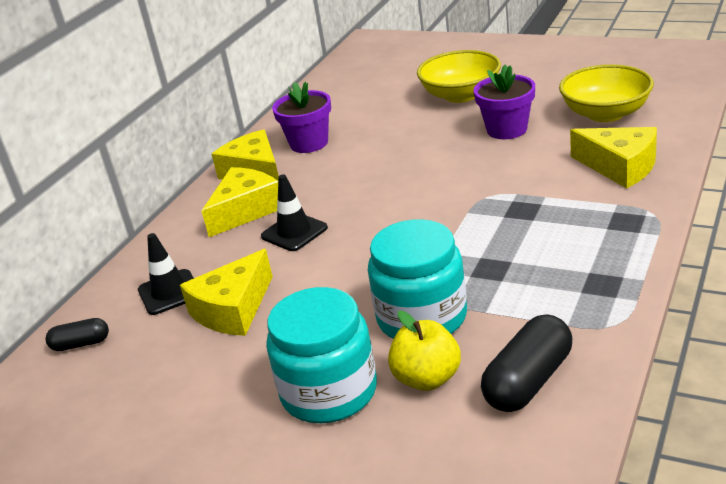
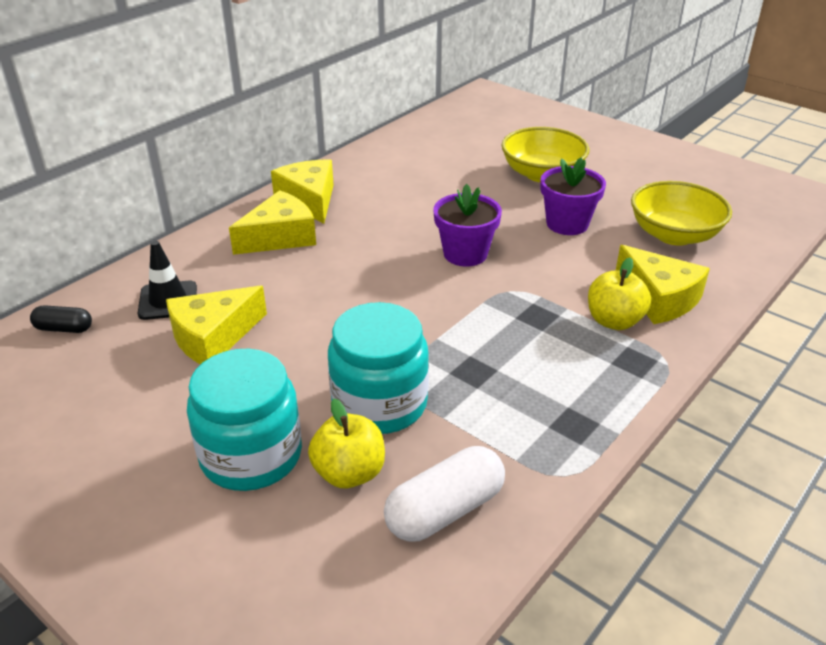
camera: 10 degrees right, 5 degrees up
(294, 232) = (311, 273): black traffic cone -> none
(309, 143) = (374, 184): purple flower pot -> purple flower pot (465, 254)
(528, 381) = (444, 510): black capsule -> white capsule
(591, 195) = (614, 321): none -> yellow apple

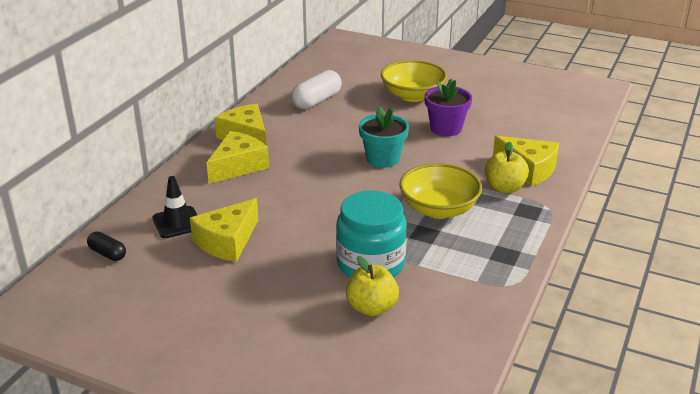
camera: 15 degrees left, 5 degrees down
(64, 329) = (107, 253): black capsule -> black capsule turned 45 degrees clockwise
(251, 455) = (298, 309): turquoise jar -> none
(444, 510) = (444, 317): white capsule -> white capsule (316, 101)
(465, 254) = (383, 159): purple flower pot -> turquoise flower pot
(674, 235) = (522, 126): yellow bowl -> yellow bowl (439, 209)

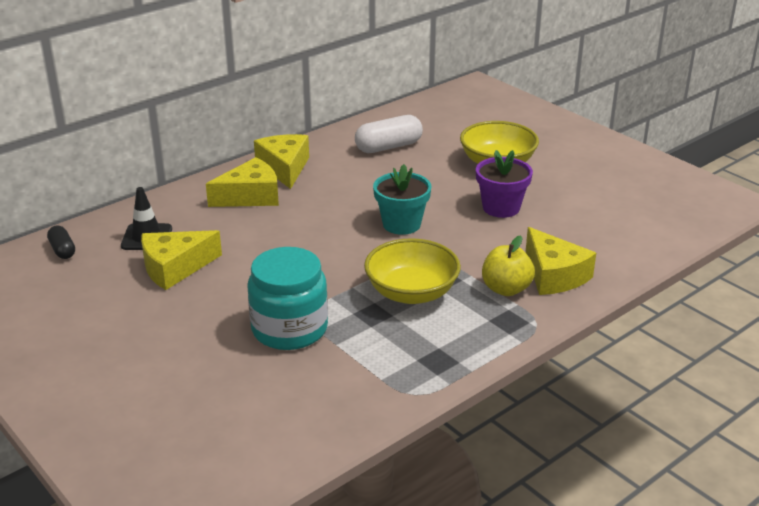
camera: 25 degrees right, 0 degrees up
(371, 308) = (250, 373): yellow apple -> none

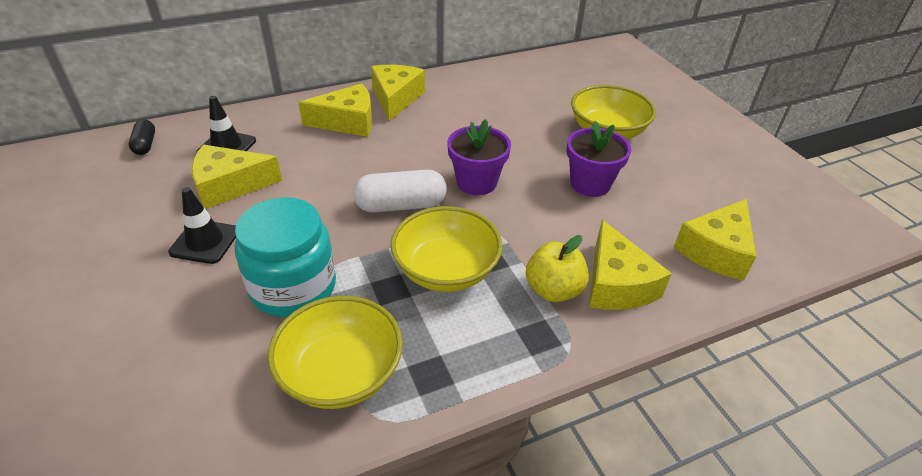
camera: 15 degrees right, 10 degrees up
(186, 313) = (205, 242): none -> black traffic cone
(367, 374) = (341, 373): none -> yellow bowl
(388, 147) = (505, 94): white capsule -> white capsule (401, 205)
(401, 224) = (476, 182): turquoise flower pot -> purple flower pot
(623, 238) = (716, 250): none -> yellow cheese

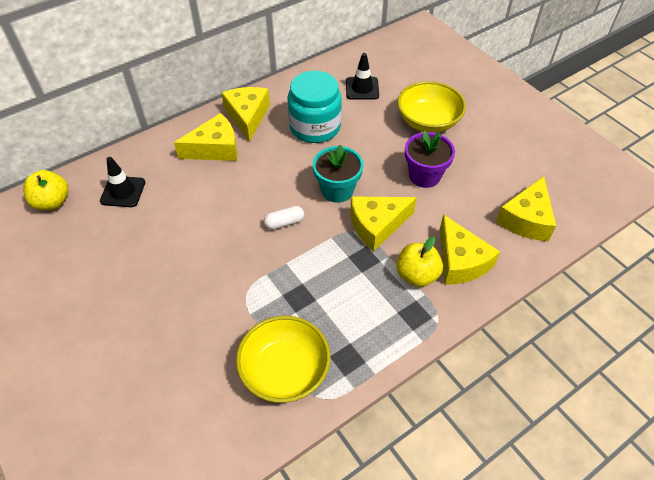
camera: 10 degrees left, 10 degrees up
(145, 145) = (52, 202): black capsule -> yellow apple
(205, 242) = (143, 285): black traffic cone -> black traffic cone (362, 88)
(229, 186) = (141, 229): yellow cheese -> yellow cheese (377, 225)
(293, 287) = (226, 310): turquoise jar -> turquoise jar (315, 127)
(401, 205) = (284, 223): white capsule -> white capsule, size x0.57
(446, 270) = (335, 274): yellow bowl -> none
(476, 182) = (337, 190): purple flower pot -> turquoise flower pot

